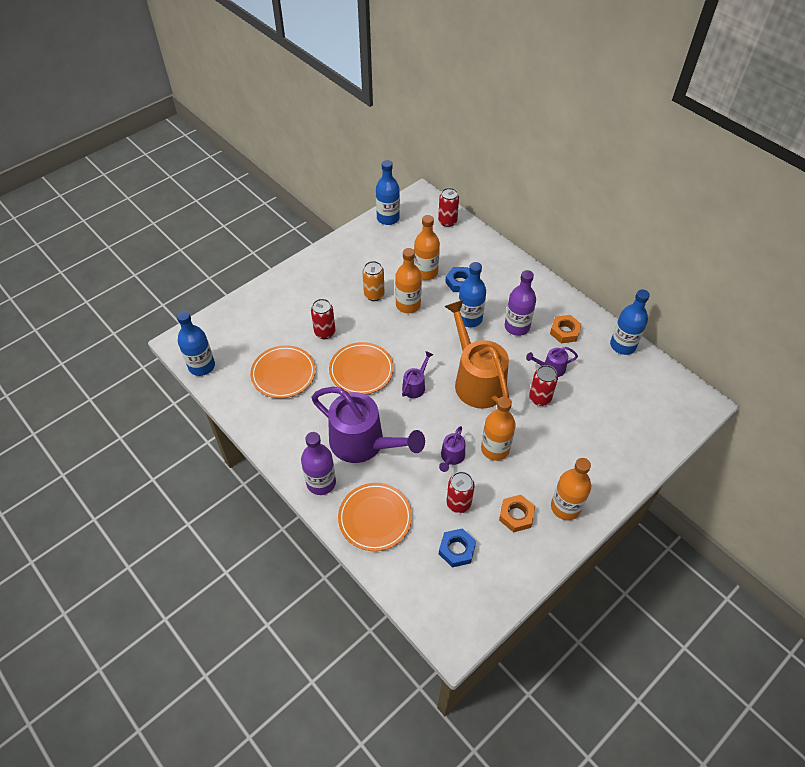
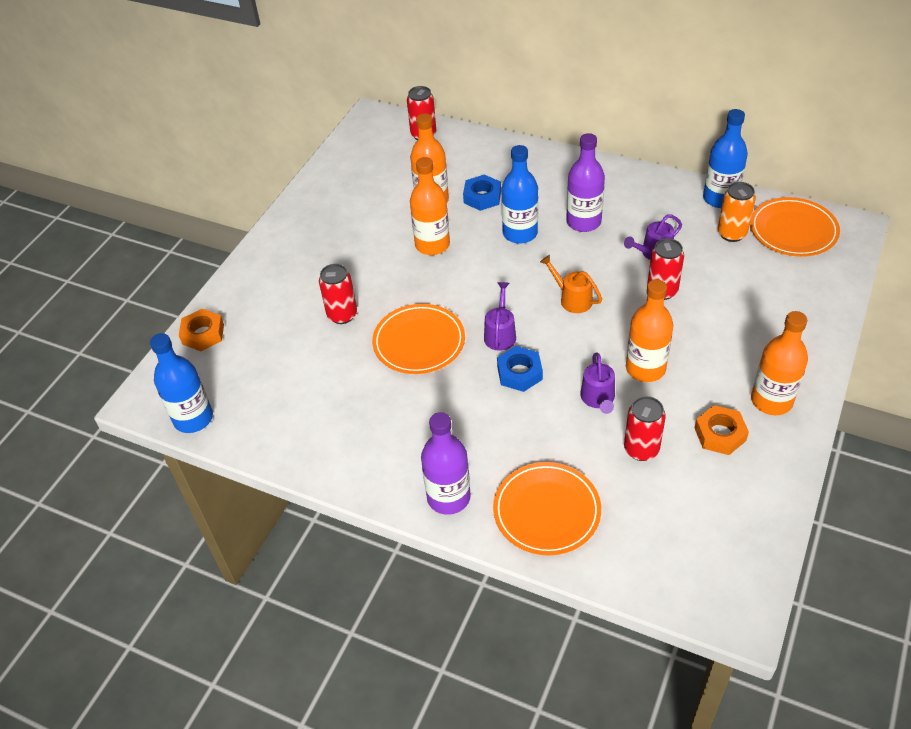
camera: 20 degrees left, 5 degrees down
(283, 374) = (315, 385): orange plate -> orange plate (793, 230)
(364, 444) = (476, 427): purple watering can -> none
(374, 295) = (381, 248): orange can -> orange can (731, 234)
(388, 218) = (344, 155): blue bottle -> none
(457, 549) = (674, 504): blue nut -> blue nut (519, 373)
(476, 379) = (572, 299): orange watering can -> orange watering can, size x0.45
(564, 331) = (643, 207): orange nut -> orange nut (203, 334)

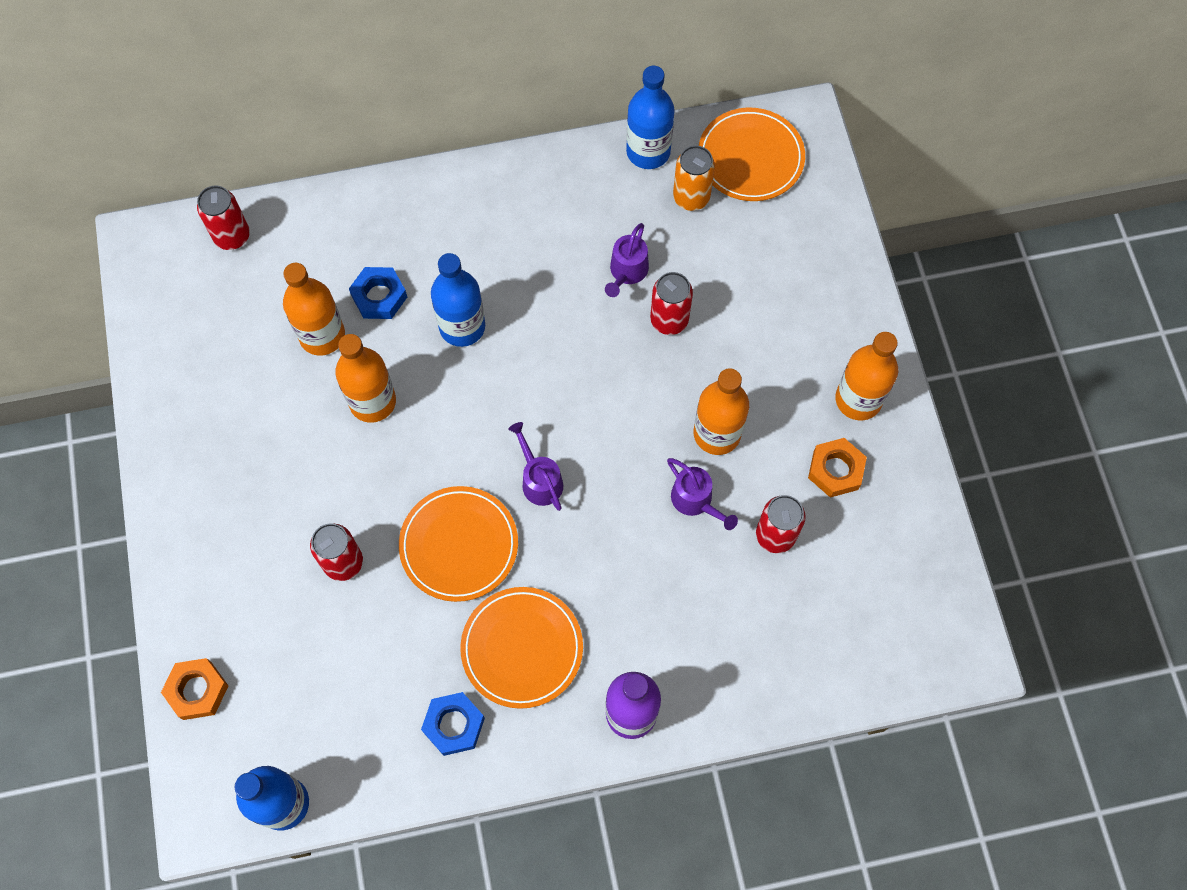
camera: 40 degrees left, 20 degrees up
(519, 373) = (595, 518): blue nut -> blue nut (453, 725)
(546, 511) = (734, 665): orange plate -> orange plate (522, 648)
(572, 299) = (582, 387): orange watering can -> none
(583, 222) = (522, 269): purple bottle -> none

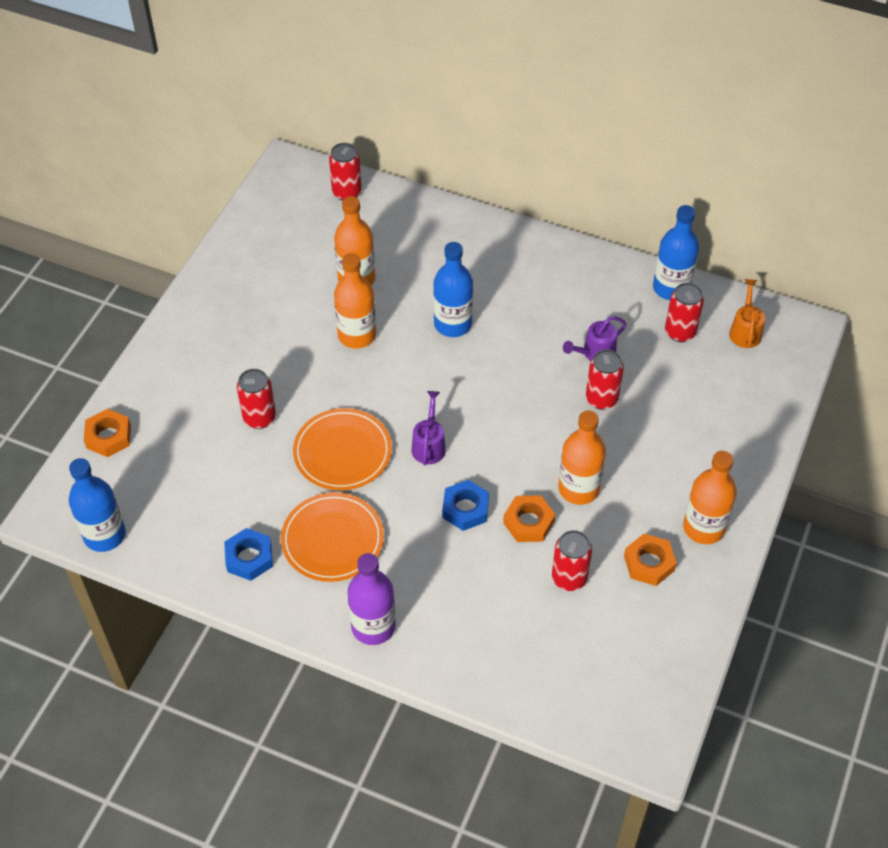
camera: 35 degrees right, 15 degrees down
(379, 296) = (412, 276): blue nut -> blue nut (465, 509)
(691, 197) = (680, 332): orange can -> red can
(696, 501) = (528, 522): purple watering can -> orange nut
(750, 158) = (745, 330): orange plate -> orange watering can

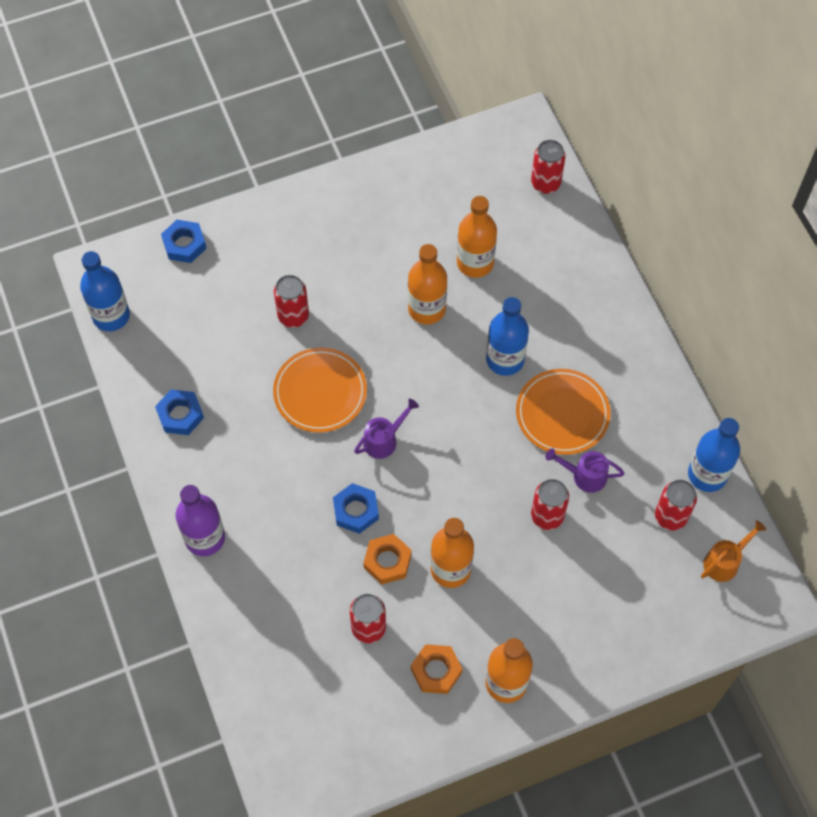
camera: 45 degrees right, 10 degrees up
(108, 437) = (184, 244): orange nut -> blue nut
(332, 540) = (245, 451): orange plate -> orange plate (562, 414)

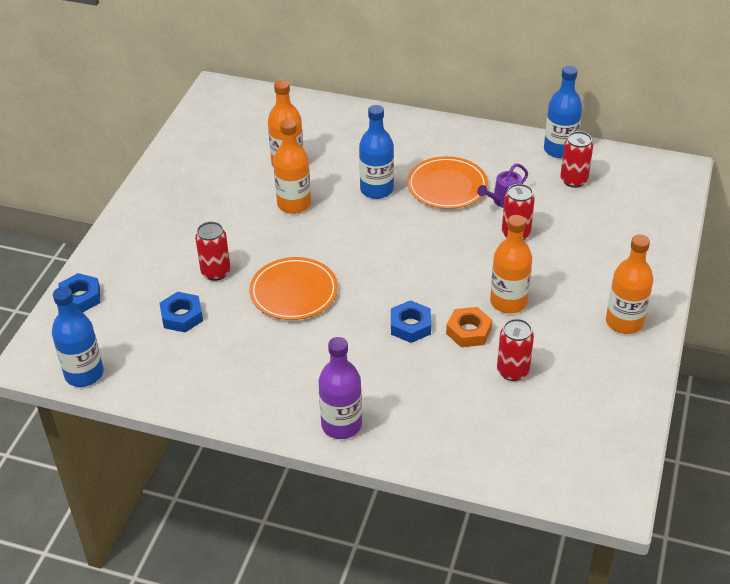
camera: 50 degrees left, 20 degrees down
(180, 415) = (220, 380): blue nut -> blue nut (182, 316)
(384, 439) = (370, 280): purple watering can -> none
(436, 671) = (581, 353): orange nut -> none
(545, 183) = (270, 103): red can -> none
(725, 561) = (629, 175): orange watering can -> none

